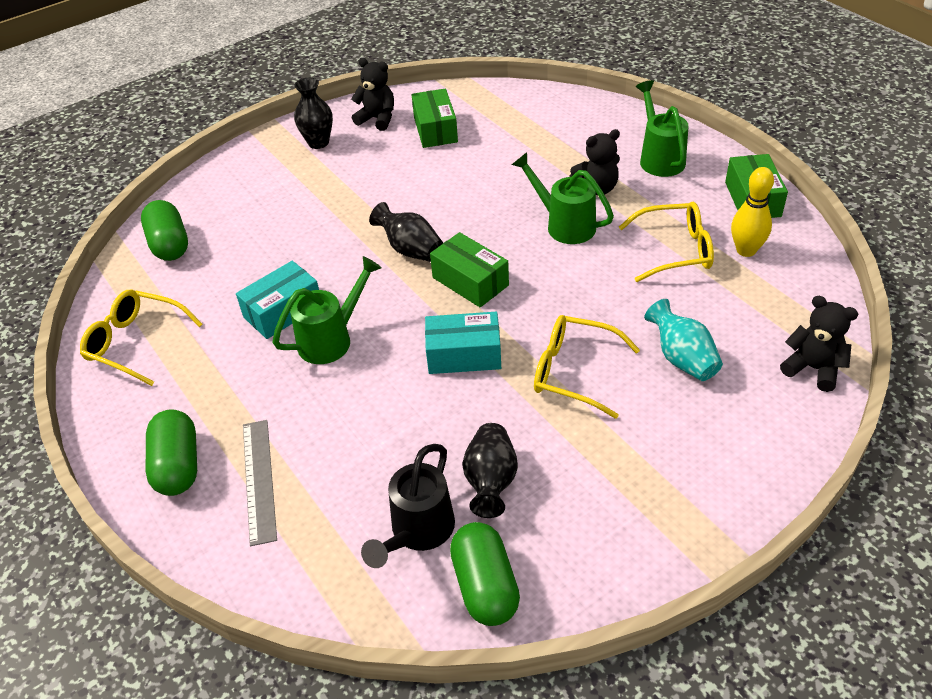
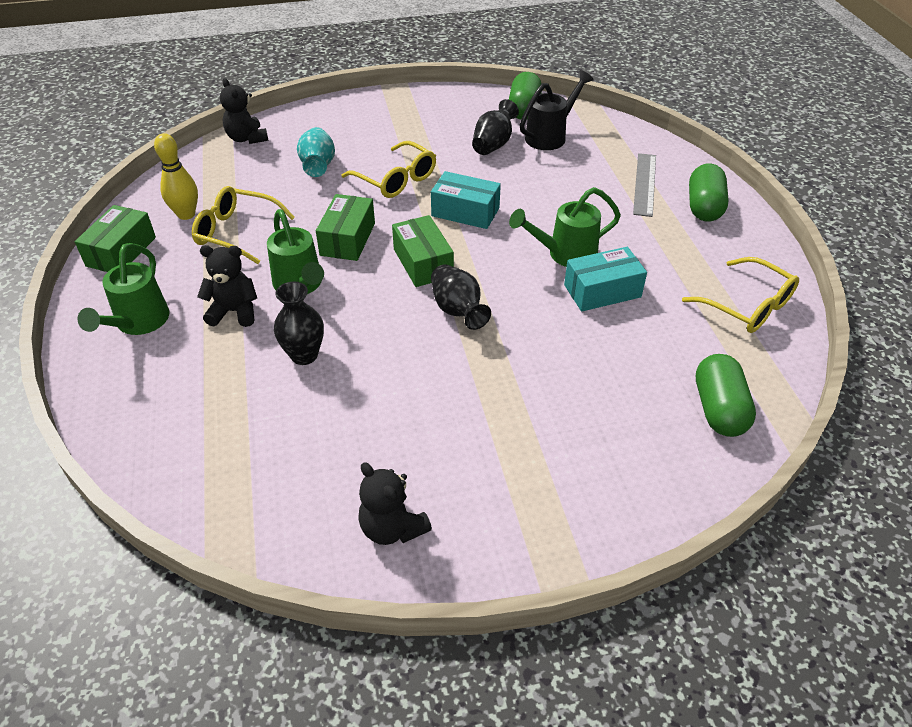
camera: 160 degrees left, 0 degrees up
(318, 142) = (495, 513): black vase -> black vase (304, 355)
(435, 129) = (329, 470): green box -> green box (347, 239)

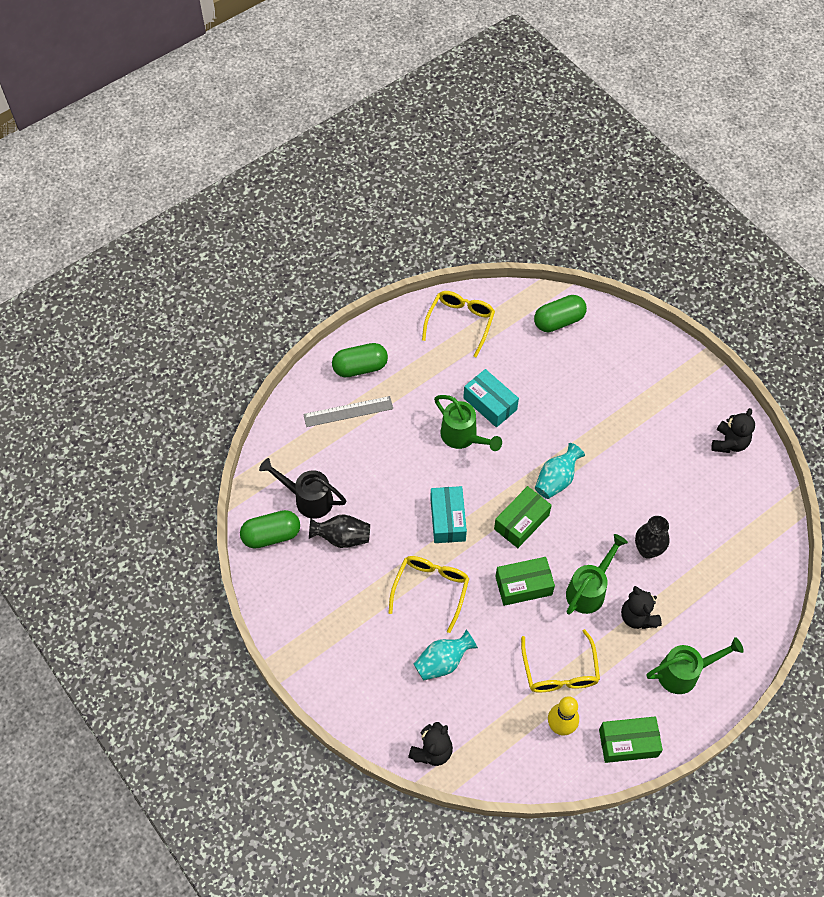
camera: 115 degrees left, 15 degrees up
(458, 310) = (556, 479): black vase -> turquoise vase

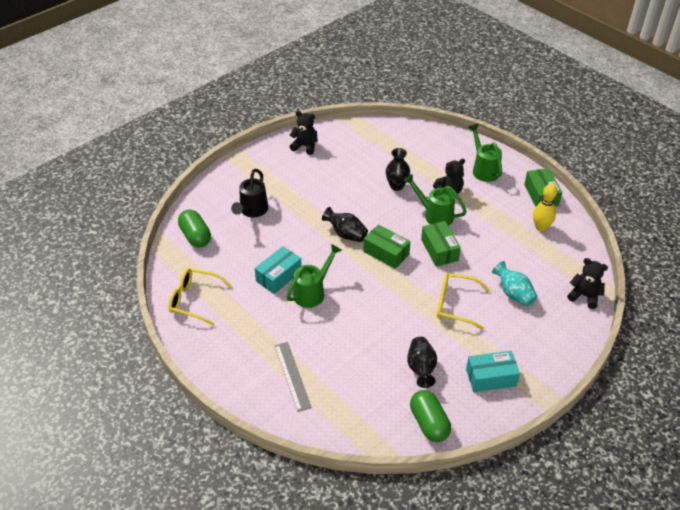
camera: 95 degrees left, 15 degrees down
(308, 499) = (387, 398): black watering can -> black watering can (252, 211)
(360, 367) = (243, 371): green capsule -> none
(447, 520) = (391, 298): turquoise box -> turquoise box (491, 377)
(556, 479) = (346, 234): turquoise vase -> black vase
(559, 671) = (501, 229): yellow glasses -> none

